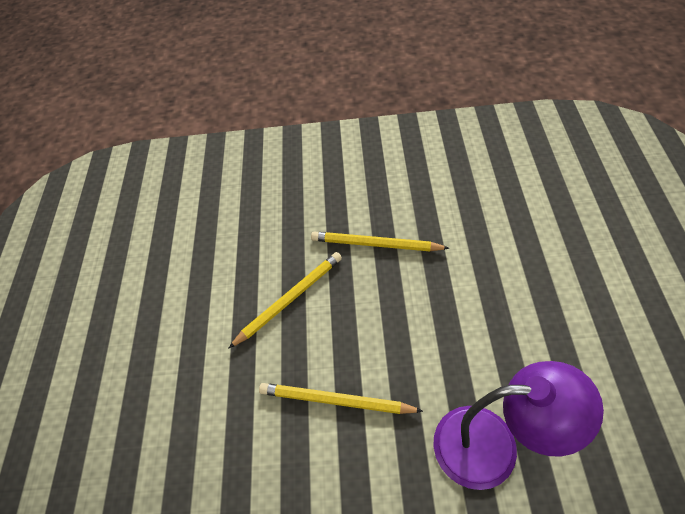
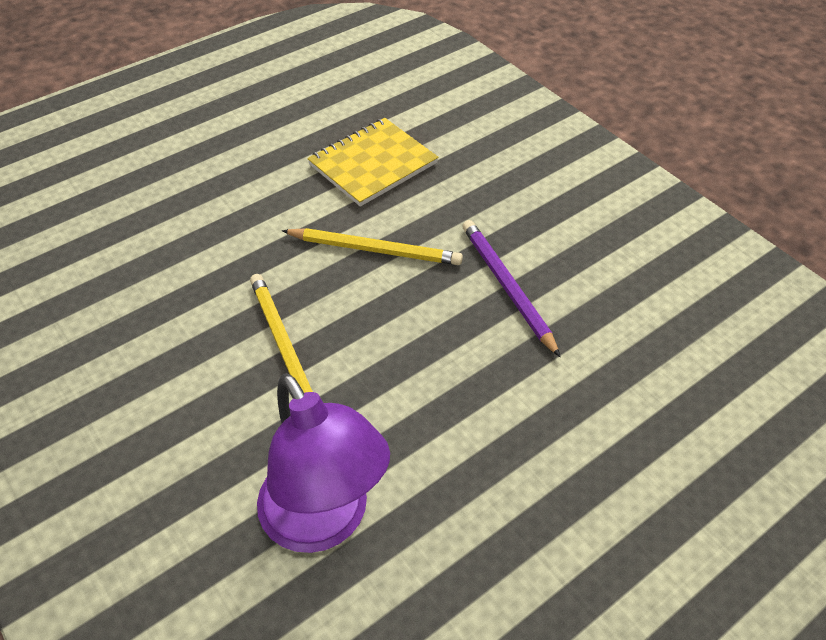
camera: 50 degrees right, 5 degrees down
(210, 259) = (373, 164): none -> yellow notebook
(375, 244) = (506, 287): yellow pencil -> purple pencil

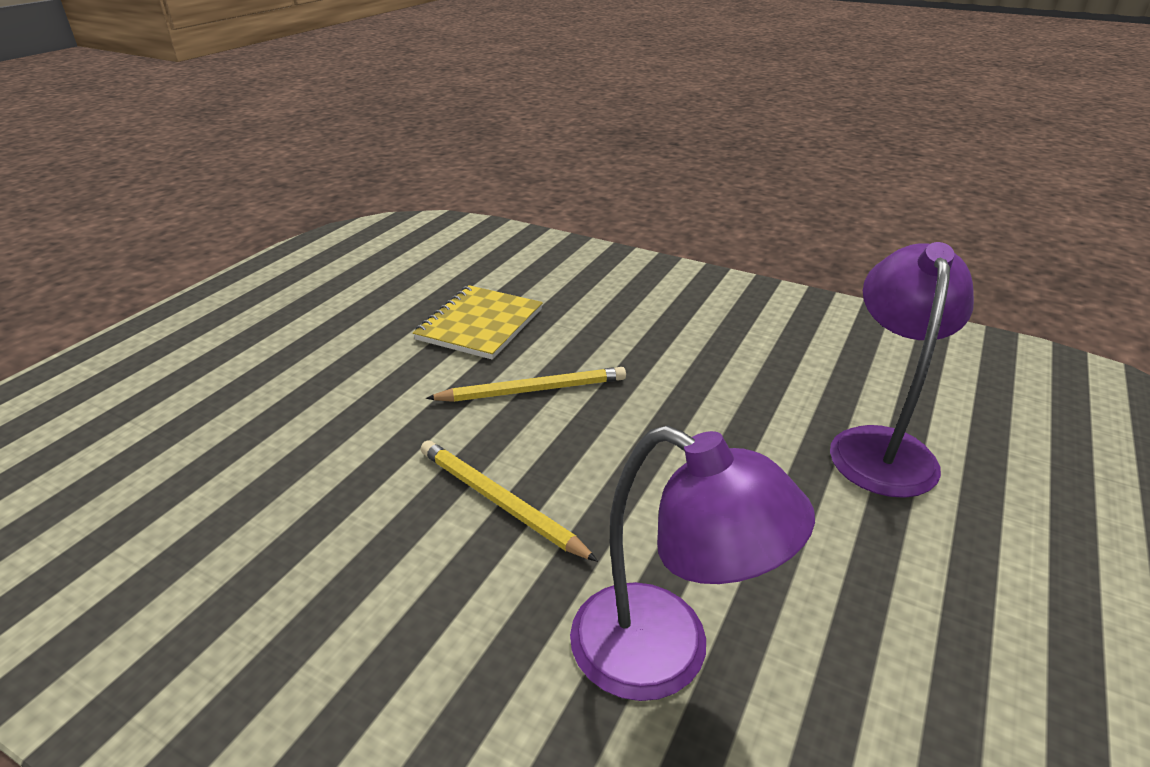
camera: 25 degrees left, 15 degrees down
(506, 287) = (680, 384): purple pencil -> none
(645, 417) = (880, 446): none -> purple lamp

